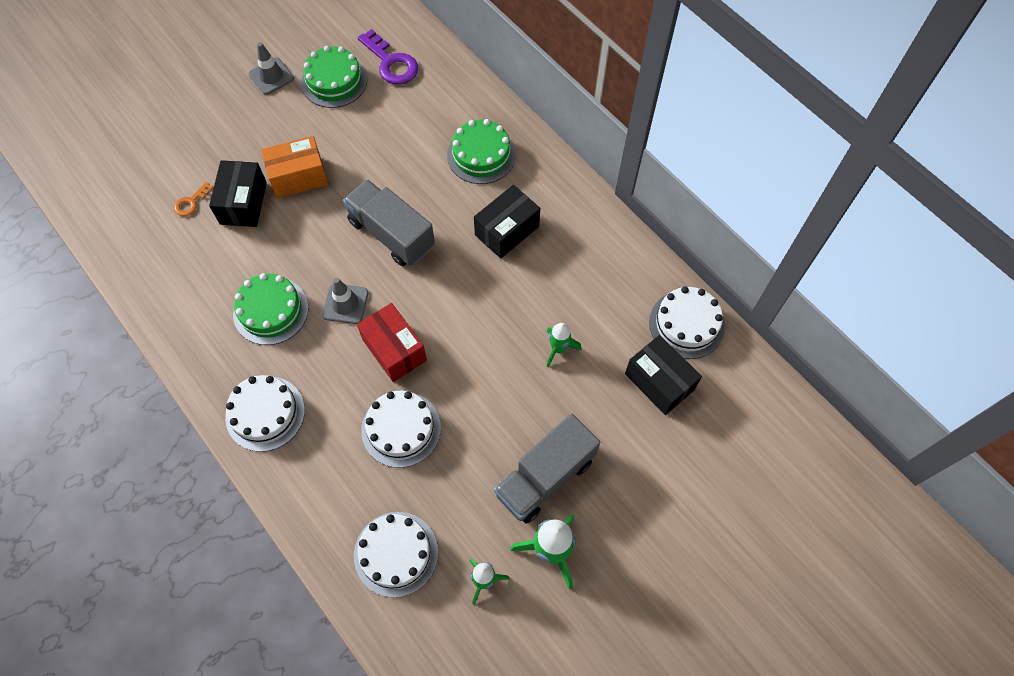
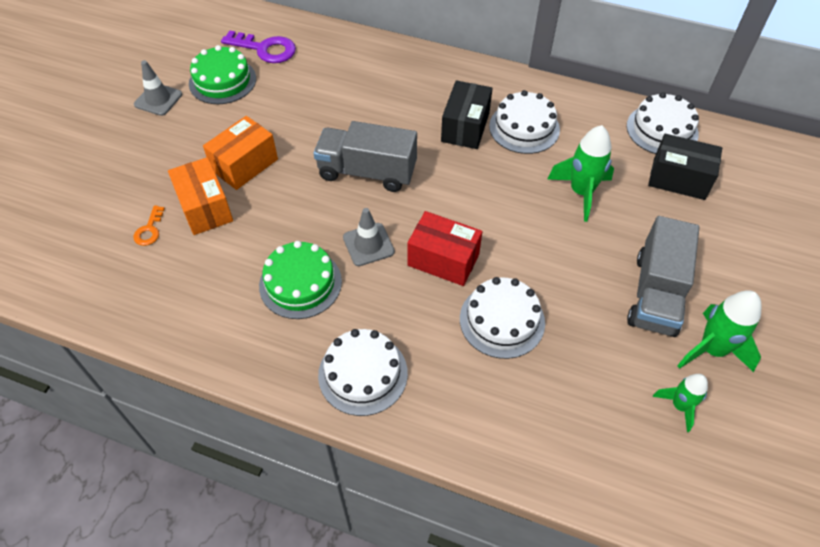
camera: 30 degrees left, 10 degrees down
(243, 203) = (205, 208): black box -> orange box
(396, 553) = (585, 428): white cake -> white cake (524, 128)
(481, 155) = (398, 83): green cake -> none
(558, 348) = (581, 192): green rocket -> green rocket, size x1.64

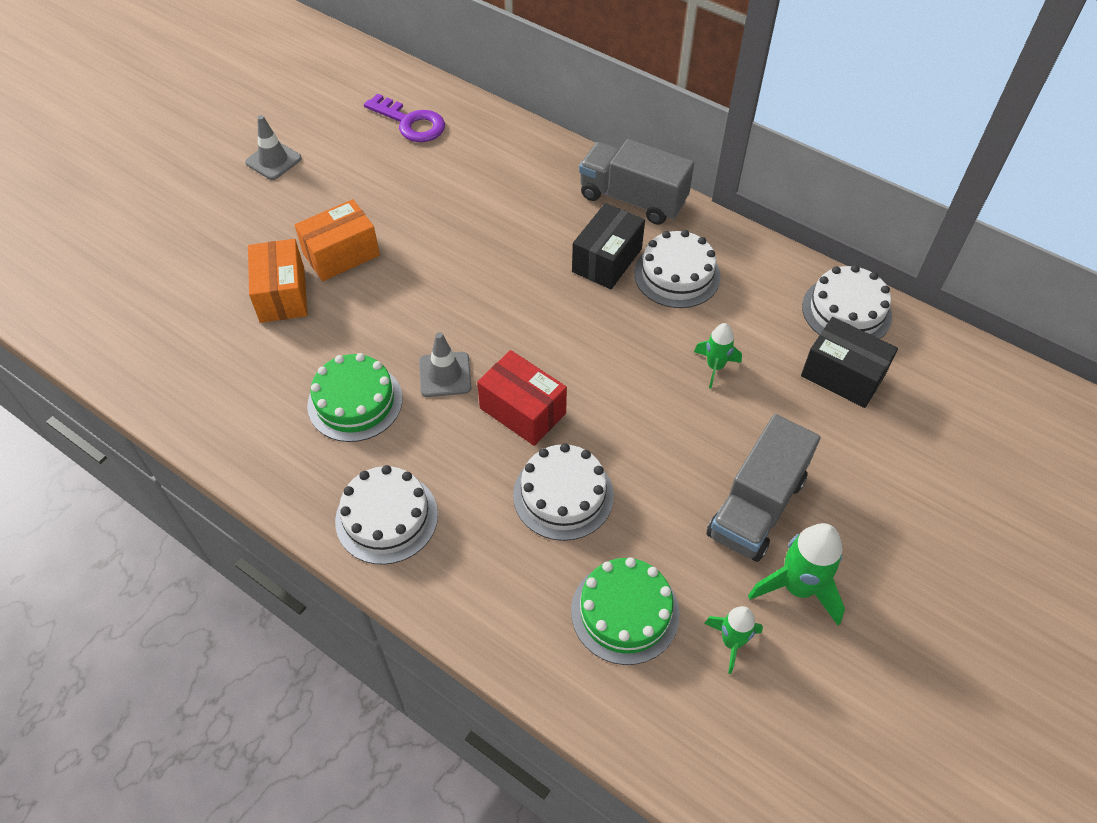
camera: 15 degrees right, 0 degrees up
(149, 230) = (216, 307): orange key -> none
(222, 81) = (350, 152): green cake -> green cake (625, 612)
(367, 172) = (474, 290): grey truck -> grey truck (632, 199)
(581, 192) = (715, 367): green rocket -> green rocket, size x0.61

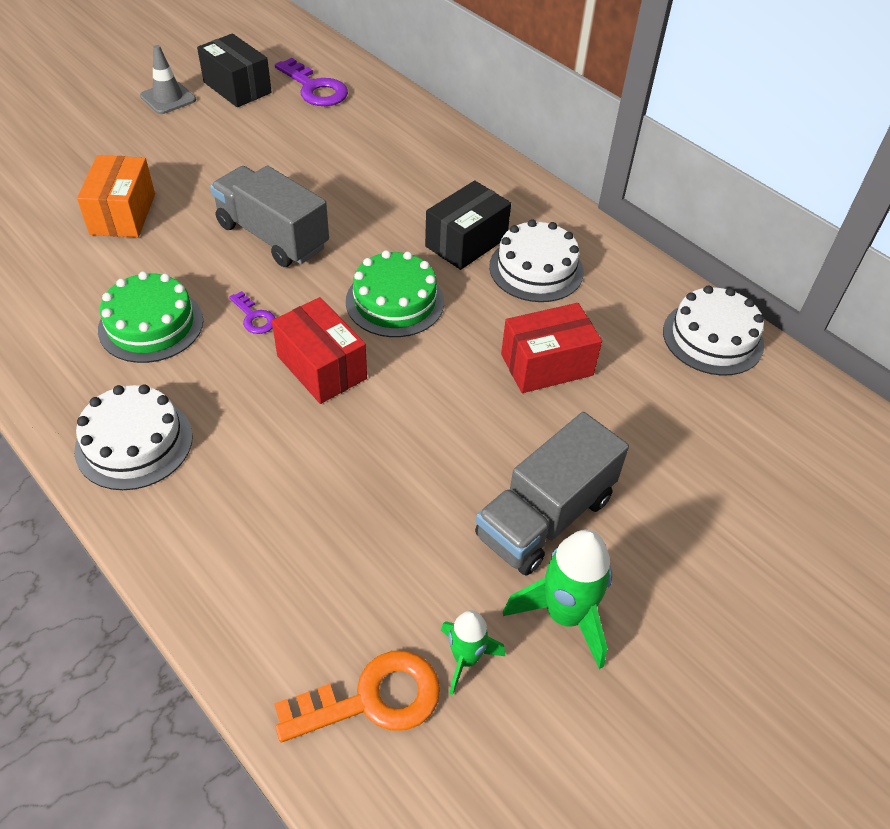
camera: 10 degrees right, 5 degrees down
(341, 254) = (197, 189): orange box -> none
(445, 374) = (254, 317): grey traffic cone -> purple key
(563, 495) = (332, 459): white cake -> none
(625, 612) = (354, 597): green cake -> green cake (395, 301)
(632, 199) = (514, 191): grey truck -> grey truck (272, 236)
(669, 693) = (372, 699): none -> orange key
(715, 367) = (547, 365): green rocket -> red box
(842, 375) = (688, 401): black box -> black box (237, 87)

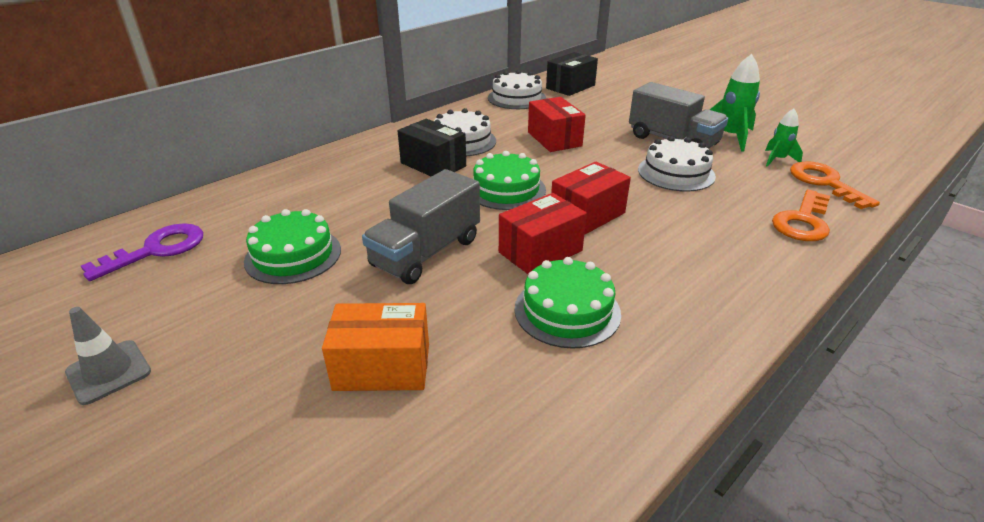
camera: 90 degrees left, 15 degrees down
(134, 443) = (712, 296): white cake -> white cake (676, 173)
(237, 87) = (118, 309): black box -> black box (570, 87)
(254, 317) = (540, 251): purple key -> red box
(261, 605) = (803, 221): none -> orange key
(289, 158) = (293, 255): none -> green cake

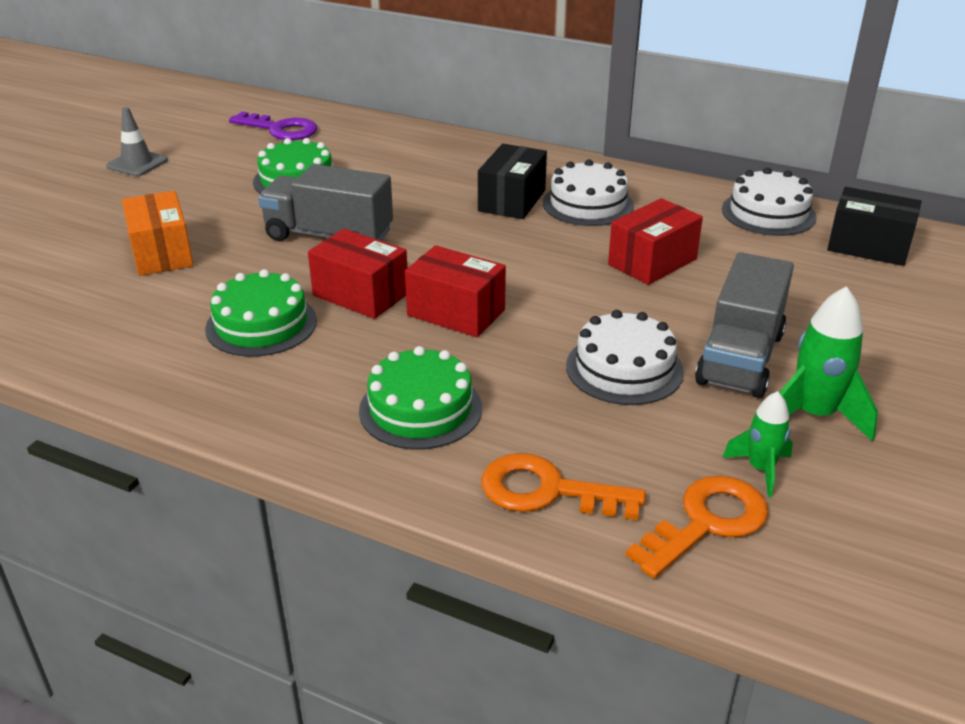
camera: 70 degrees right, 0 degrees up
(506, 189) = (483, 253): green cake -> green cake (420, 409)

